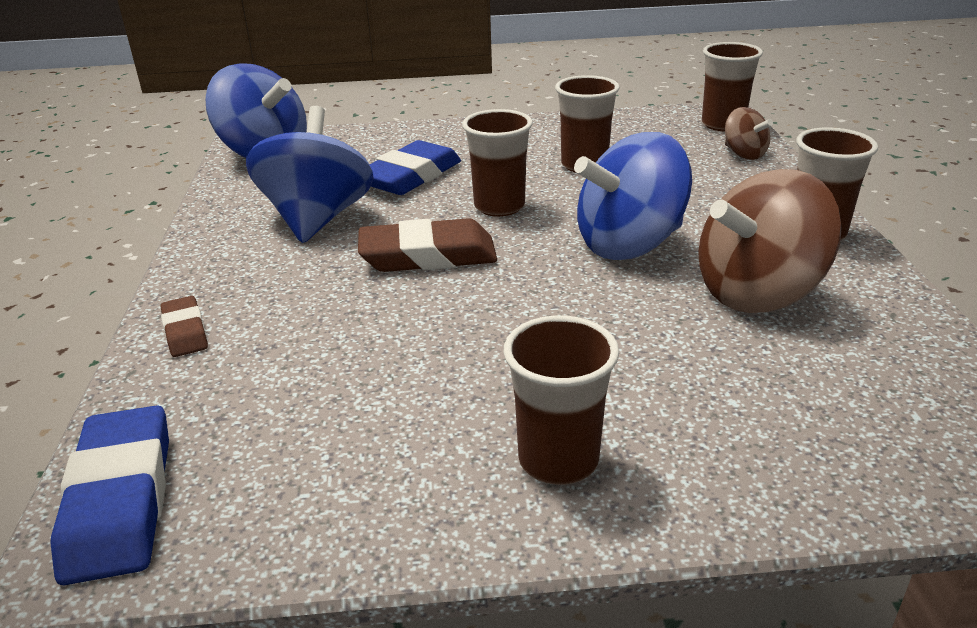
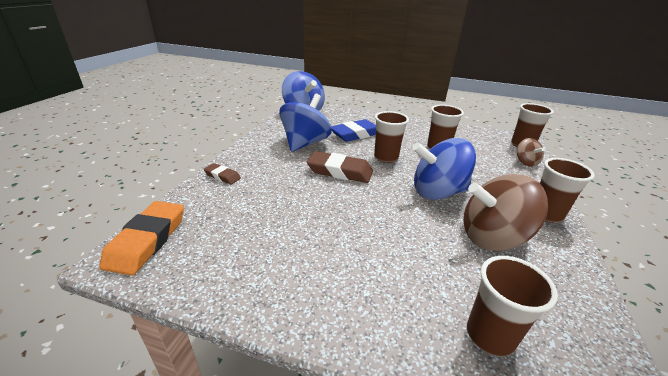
camera: 20 degrees right, 0 degrees up
(120, 500) = (147, 240): blue eraser -> orange eraser
(185, 331) = (222, 176): brown eraser -> brown eraser turned 60 degrees counterclockwise
(558, 460) = (334, 292): brown cup -> brown cup (490, 335)

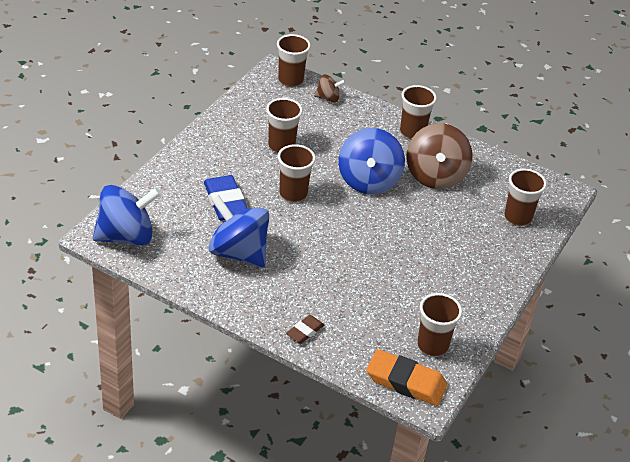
camera: 80 degrees left, 10 degrees up
(202, 257) = (432, 345): none -> brown cup
(340, 171) = (315, 237): brown eraser -> none

